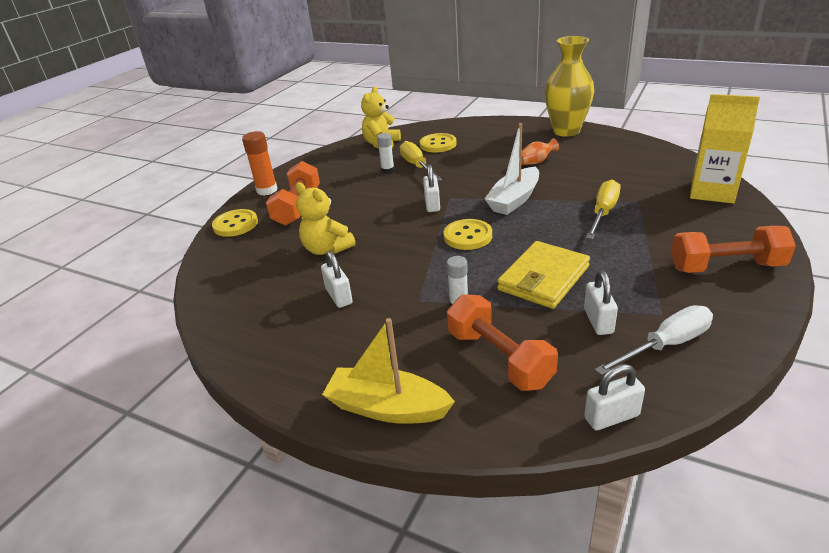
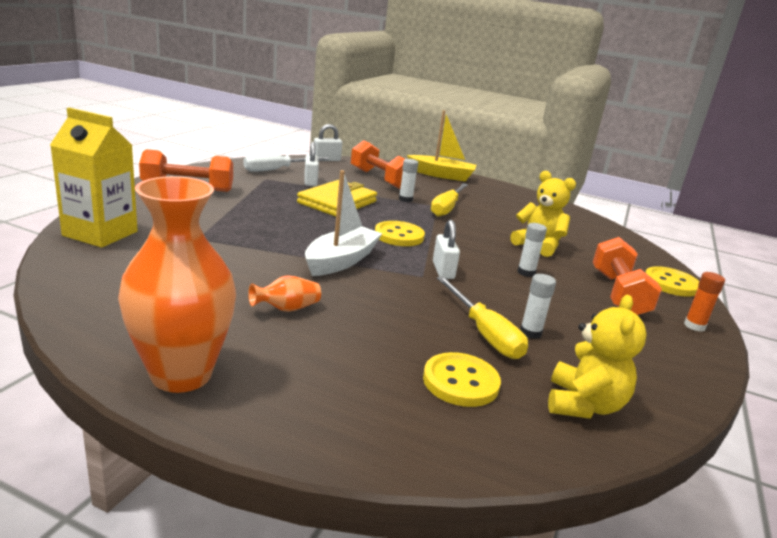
camera: 170 degrees right, 10 degrees down
(267, 190) = (694, 326): orange glue stick -> orange glue stick, size x0.65
(339, 296) = (500, 215): white padlock -> none
(361, 214) = (526, 272): none -> white glue stick
(566, 131) = (181, 374): yellow vase -> orange vase
(603, 213) = (248, 234): yellow screwdriver -> yellow screwdriver (447, 208)

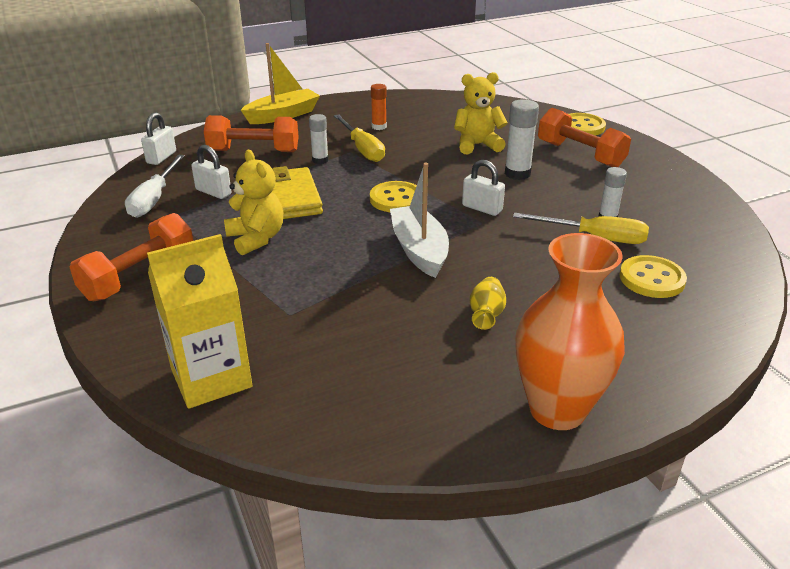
camera: 45 degrees left, 10 degrees up
(287, 309) = (486, 314): orange vase -> yellow vase
(526, 272) = (517, 174): white glue stick -> white glue stick, size x1.54
(583, 405) = (707, 244): yellow teddy bear -> yellow teddy bear (256, 239)
(694, 326) = (643, 152): orange glue stick -> orange glue stick (379, 127)

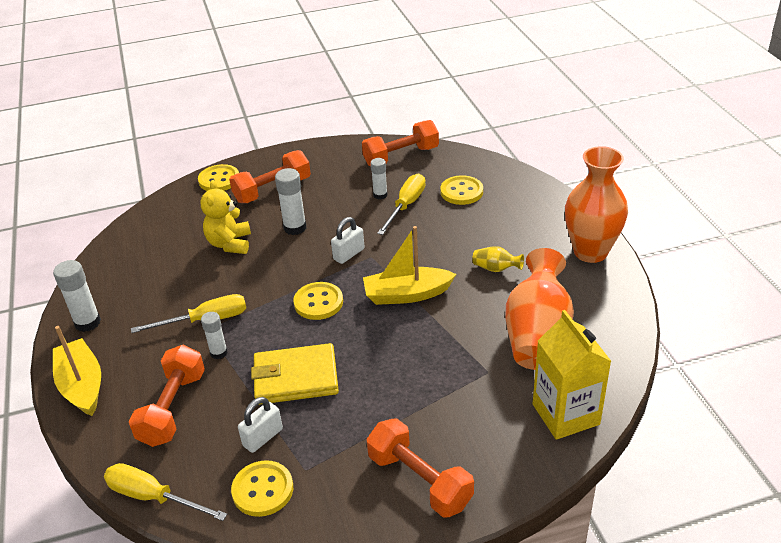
camera: 80 degrees left, 5 degrees up
(154, 199) = (263, 490): white screwdriver -> yellow button
(161, 157) = (153, 497): white padlock -> yellow screwdriver
(256, 239) = (367, 397): yellow teddy bear -> none
(355, 106) = (87, 323): none -> white glue stick
(357, 353) = (537, 334): none -> orange vase
(379, 127) = (156, 306): orange glue stick -> none
(419, 250) = (407, 294): white boat -> yellow boat
(706, 226) = (401, 156): none -> orange dumbbell

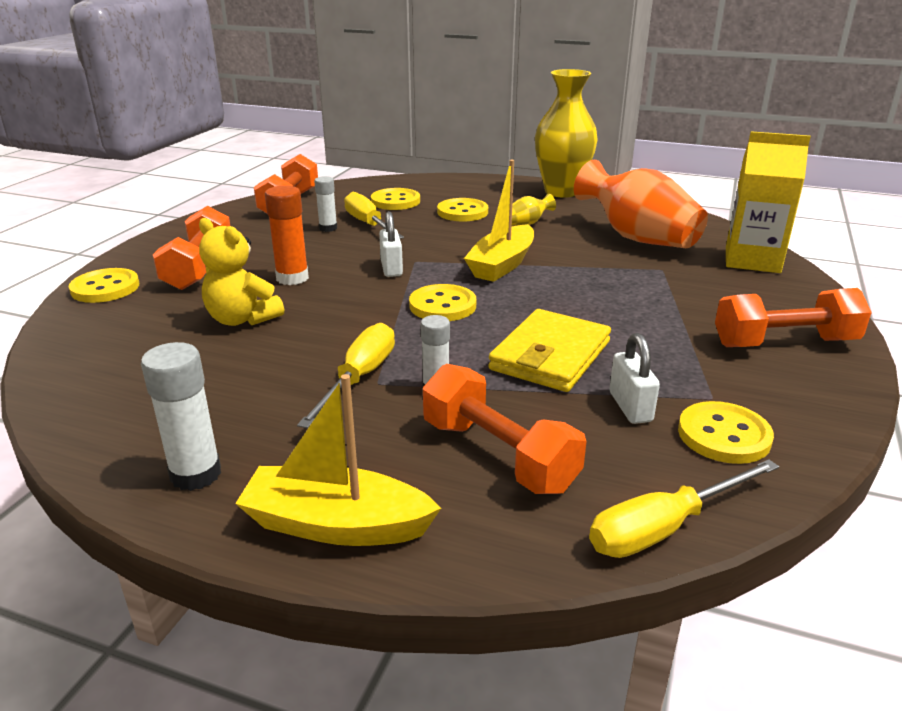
camera: 55 degrees left, 10 degrees down
(295, 228) = (292, 278): white glue stick -> orange glue stick
(480, 230) = (462, 212): none -> yellow button
(590, 252) = (561, 192): orange vase -> yellow vase

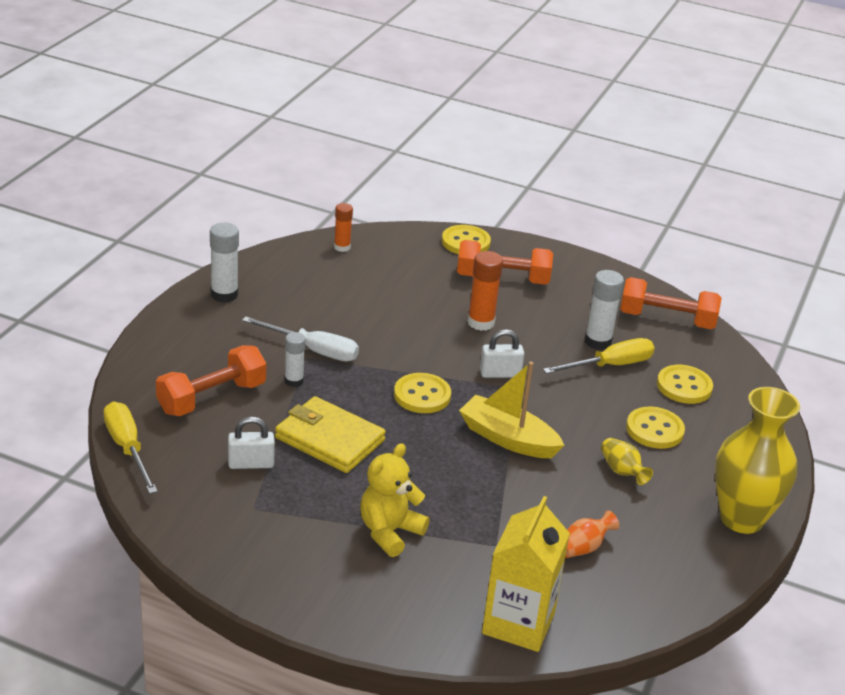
camera: 90 degrees right, 5 degrees up
(78, 372) = (342, 247): none -> orange glue stick
(242, 319) = (408, 302): yellow teddy bear -> yellow teddy bear (389, 532)
(328, 228) = (598, 341): white glue stick -> white glue stick, size x1.54
(336, 524) = (168, 338): yellow boat -> none
(359, 378) = (313, 350): yellow screwdriver -> white screwdriver
(637, 238) = (583, 548): orange vase -> orange vase, size x0.43
(724, 435) = (206, 498): yellow button -> none
(784, 343) = (329, 578): orange dumbbell -> none

